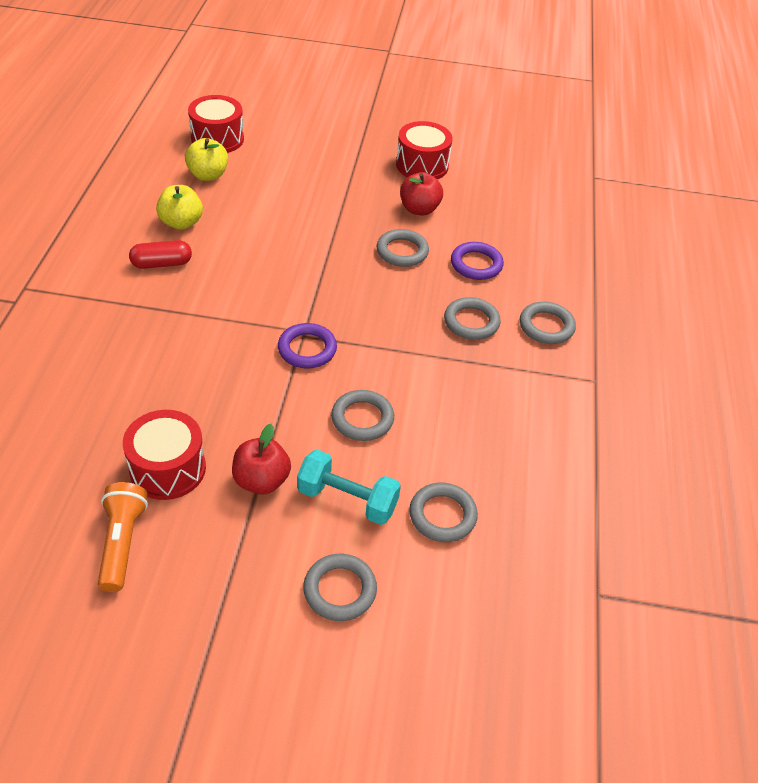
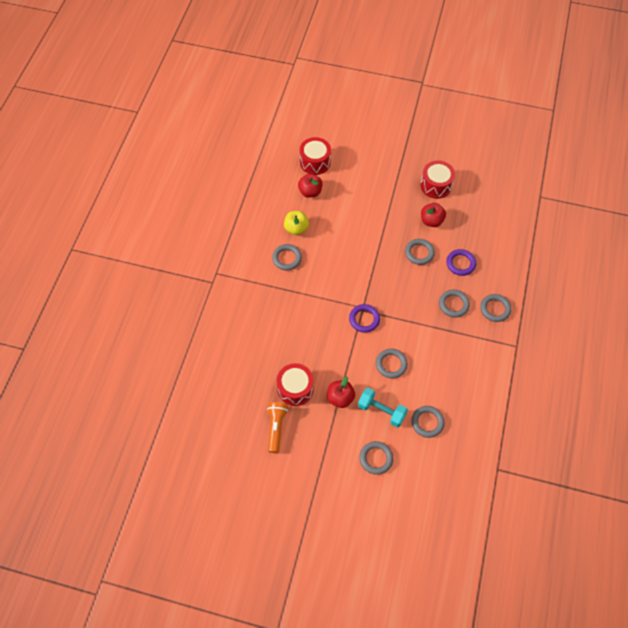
camera: 10 degrees right, 15 degrees up
(162, 264) = (287, 258): red capsule -> grey ring
(208, 175) = (310, 192): yellow apple -> red apple

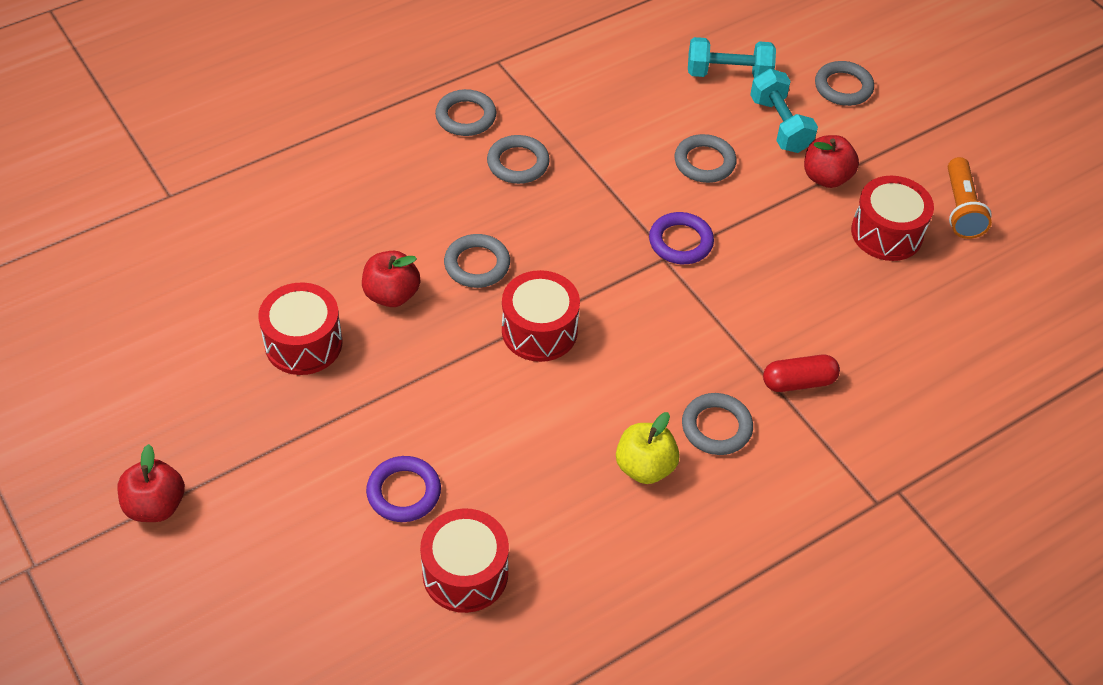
camera: 140 degrees left, 10 degrees down
(275, 296) = (798, 382): none -> red capsule
(276, 427) = (961, 209): orange flashlight -> orange flashlight turned 45 degrees counterclockwise
(310, 192) = (543, 517): red apple -> red apple (155, 505)
(373, 246) = (539, 330): none -> red drum
(427, 422) = (728, 74): grey ring -> turquoise dumbbell
(460, 263) = (433, 203): purple ring -> purple ring (404, 492)

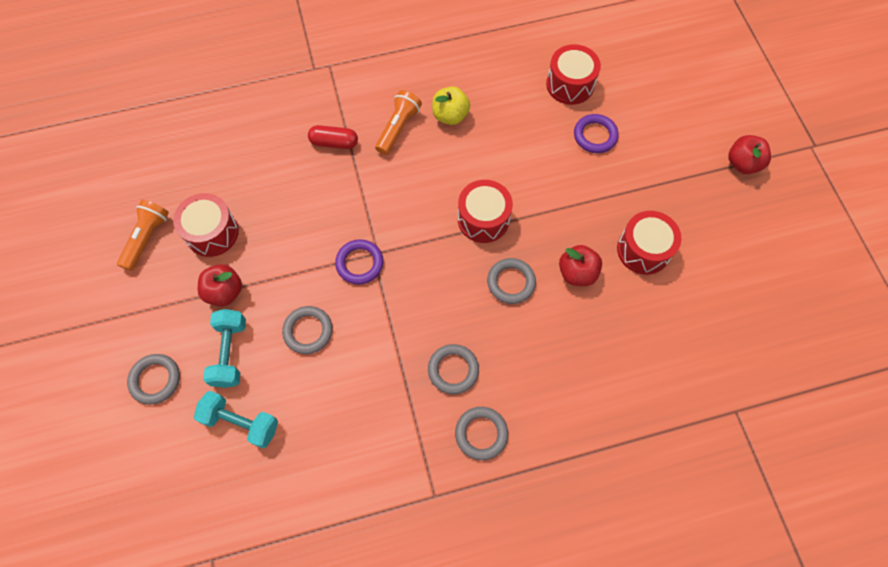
camera: 160 degrees left, 15 degrees up
(716, 427) = (398, 128): grey ring -> orange flashlight

